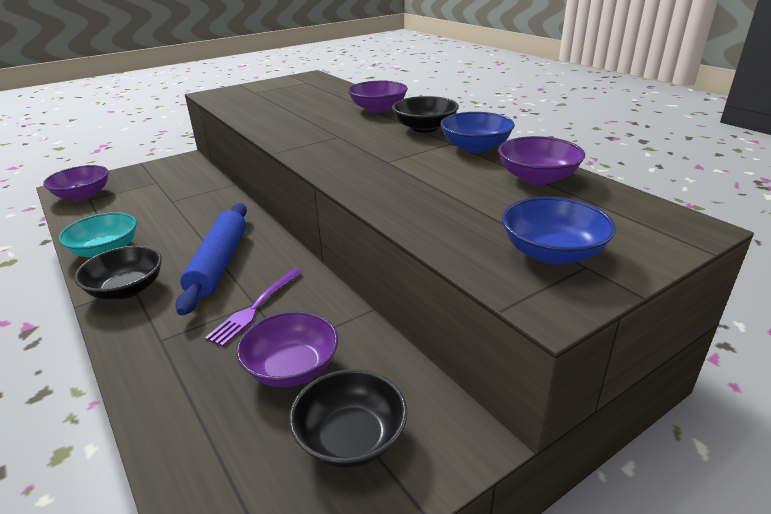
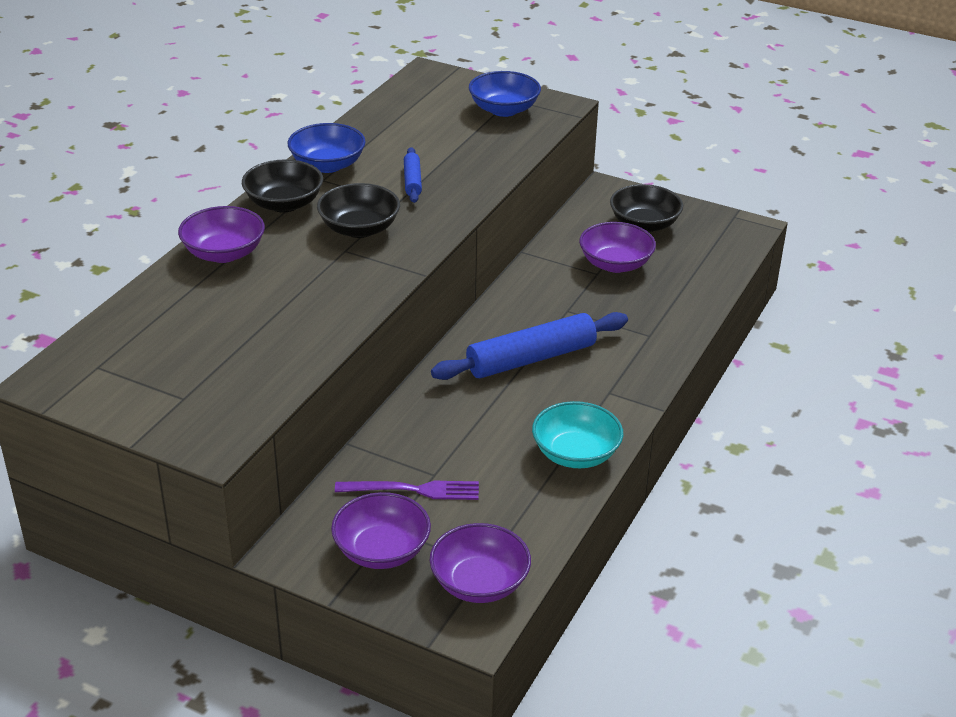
camera: 120 degrees left, 5 degrees up
(127, 289) = (615, 393): black bowl -> black bowl (359, 229)
(255, 307) = (571, 307): purple fork -> purple fork (413, 490)
(416, 172) = (412, 181): none -> blue rolling pin
(537, 178) = (383, 127): purple bowl -> purple bowl (381, 550)

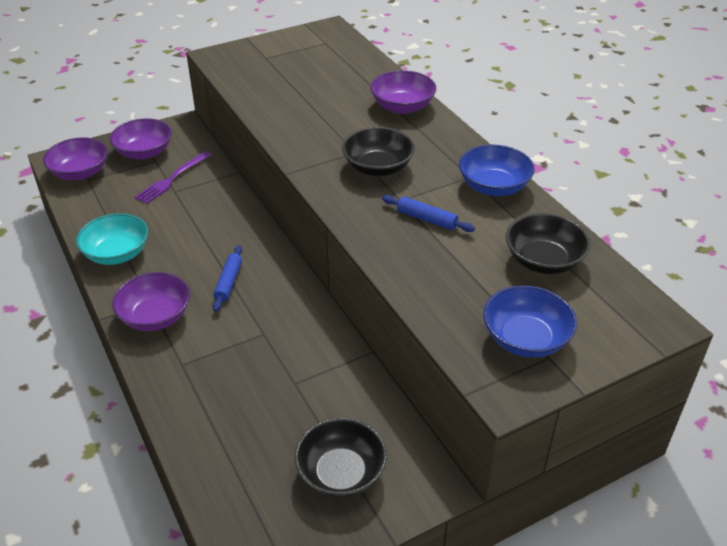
camera: 125 degrees right, 5 degrees up
(284, 204) = (447, 148): black bowl -> black bowl (543, 261)
(531, 359) = (228, 282): blue rolling pin -> blue rolling pin, size x0.50
(615, 264) = (296, 405): purple bowl -> purple bowl (155, 316)

